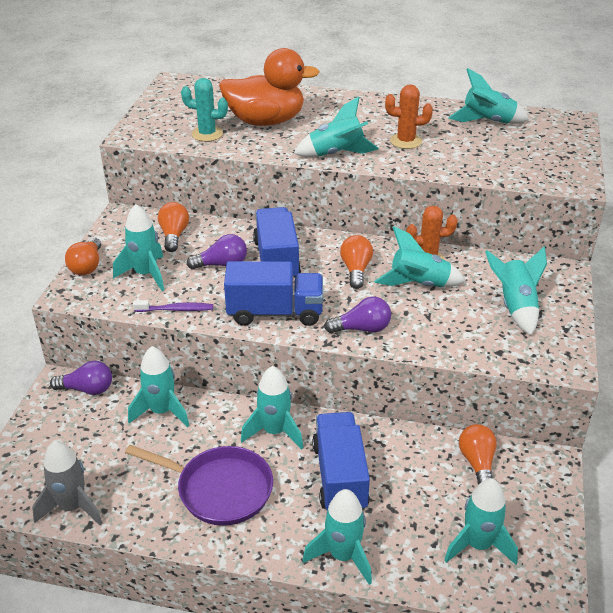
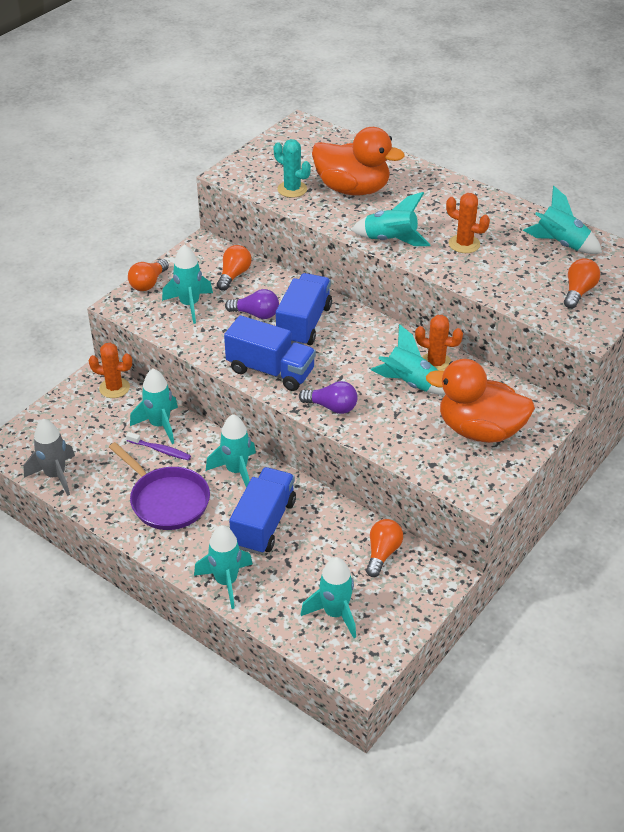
camera: 25 degrees right, 5 degrees up
(87, 389) = (114, 388): purple light bulb -> orange cactus
(176, 309) = (194, 343): purple toothbrush -> purple toothbrush (160, 450)
(356, 270) = (365, 353): orange light bulb -> orange light bulb (578, 292)
(515, 307) = (479, 430): turquoise rocket -> orange duck

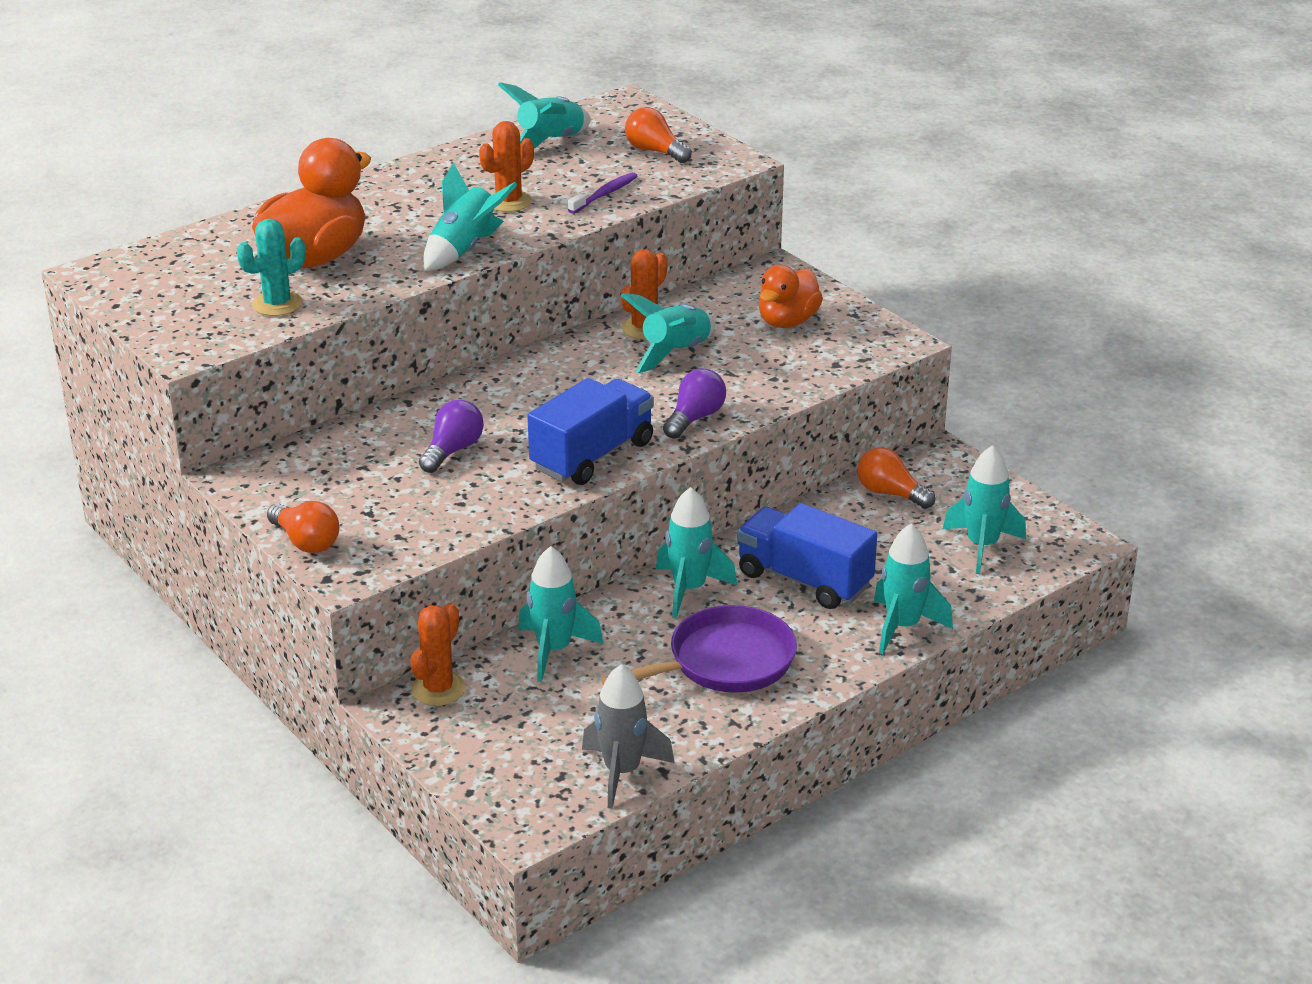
camera: 75 degrees left, 10 degrees down
(160, 450) = (612, 656): purple toothbrush -> purple toothbrush (604, 194)
(189, 305) = (391, 508): turquoise rocket -> none
(234, 275) = (340, 457): orange light bulb -> none
(304, 324) = (501, 413): blue truck -> none
(479, 430) = (787, 321): orange duck -> orange duck, size x0.63

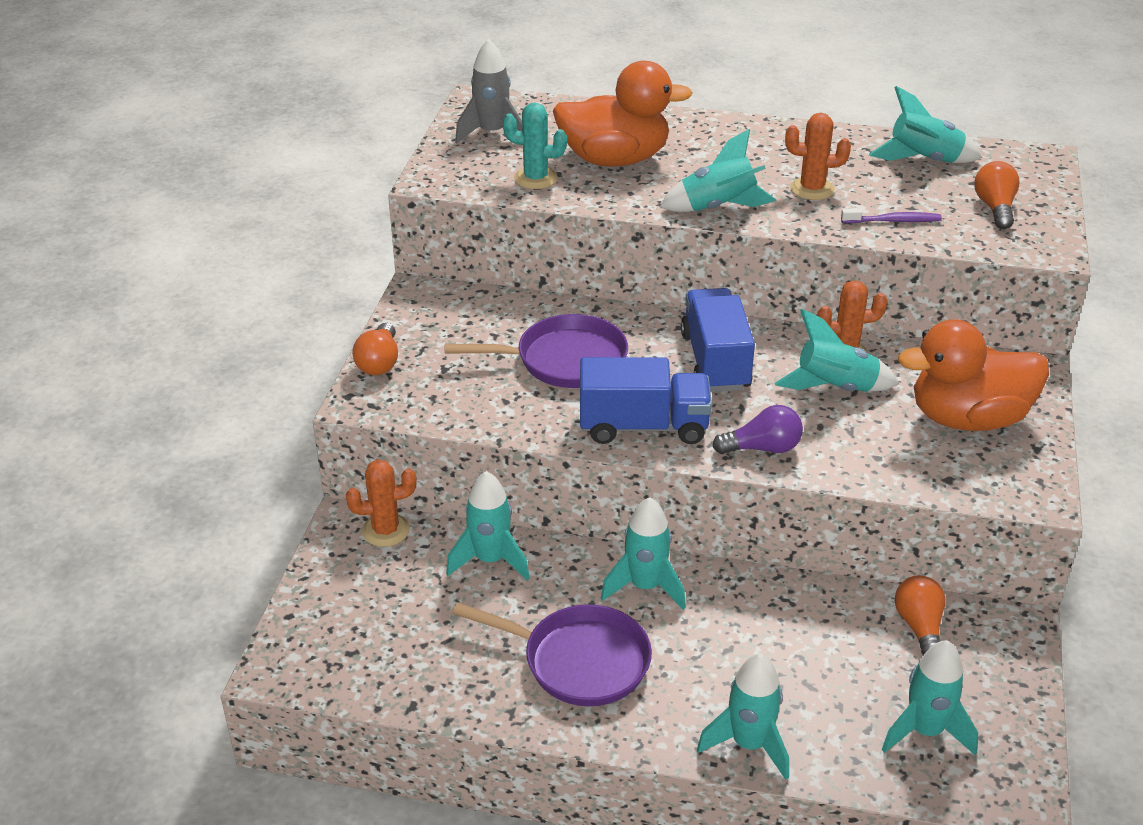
camera: 50 degrees right, 5 degrees up
(453, 450) = (564, 360): purple light bulb -> purple pan
(622, 772) = (387, 683): grey rocket -> grey rocket (492, 134)
(787, 321) = (967, 419): orange duck -> orange duck, size x1.58
(804, 580) = (737, 645): blue truck -> blue truck (715, 361)

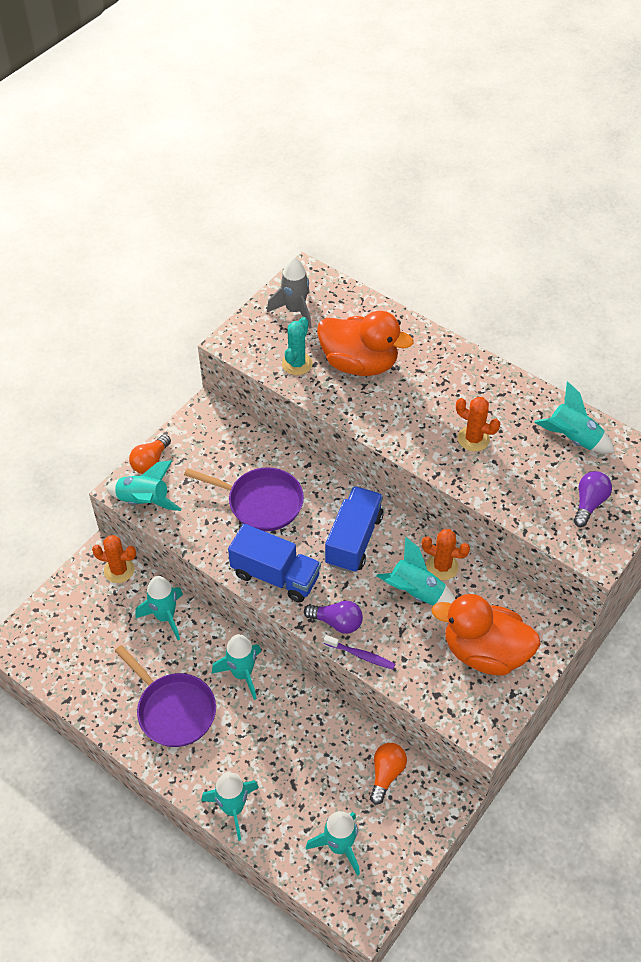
camera: 25 degrees right, 15 degrees up
(535, 178) = (297, 364): turquoise cactus -> turquoise cactus turned 75 degrees clockwise
(718, 207) = (398, 434): turquoise rocket -> turquoise rocket (144, 501)
(893, 221) = (508, 489): purple toothbrush -> purple toothbrush (361, 655)
(995, 208) = (589, 503): orange light bulb -> purple light bulb

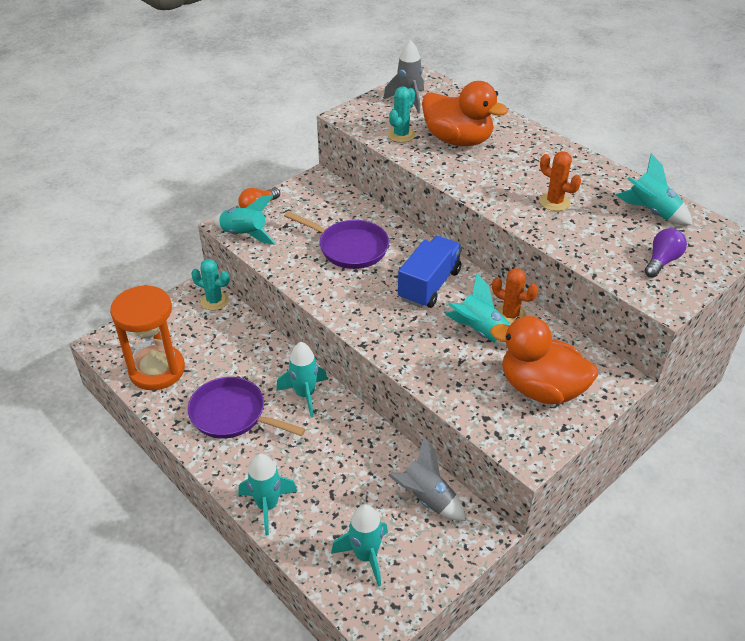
camera: 10 degrees right, 10 degrees down
(80, 668) = (157, 370): none -> orange hourglass
(119, 570) = (214, 301): orange cactus -> turquoise cactus
(165, 616) = (246, 341): turquoise rocket -> none
(173, 709) = (232, 414): purple pan -> purple pan turned 150 degrees clockwise
(275, 575) = (349, 303): blue truck -> none
(337, 622) = (399, 346): purple light bulb -> none
(361, 655) = (417, 375): purple toothbrush -> none
(386, 774) = (426, 498): orange light bulb -> grey rocket

